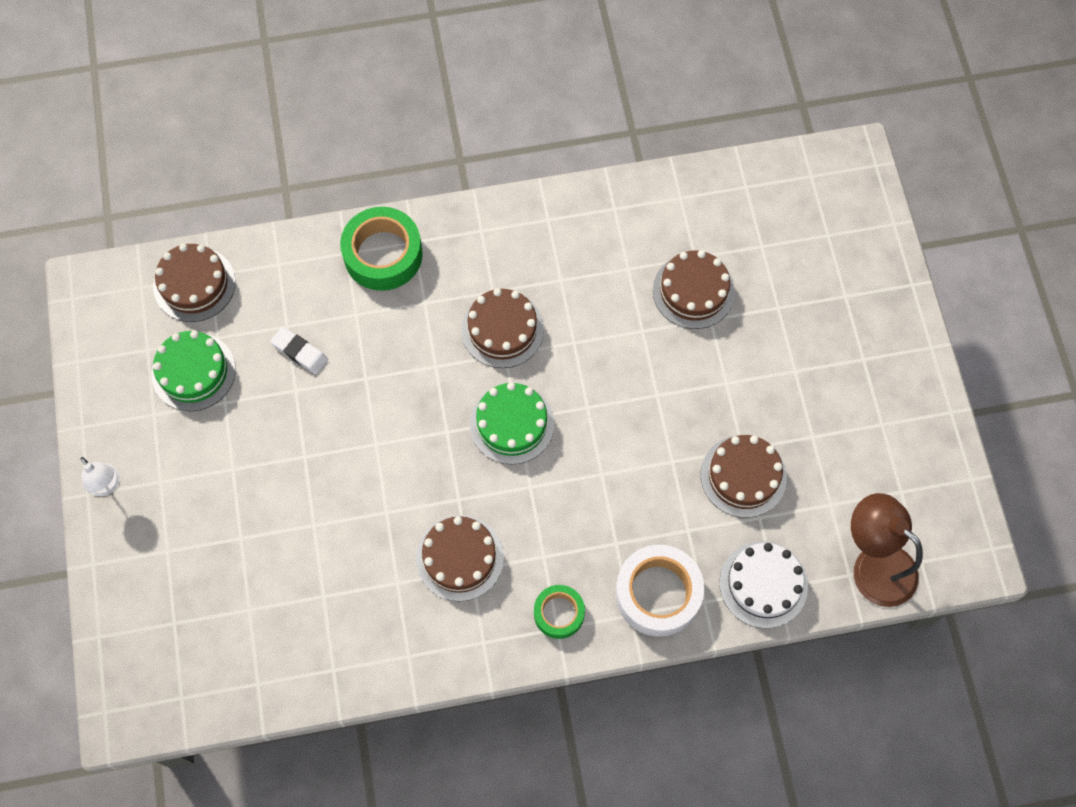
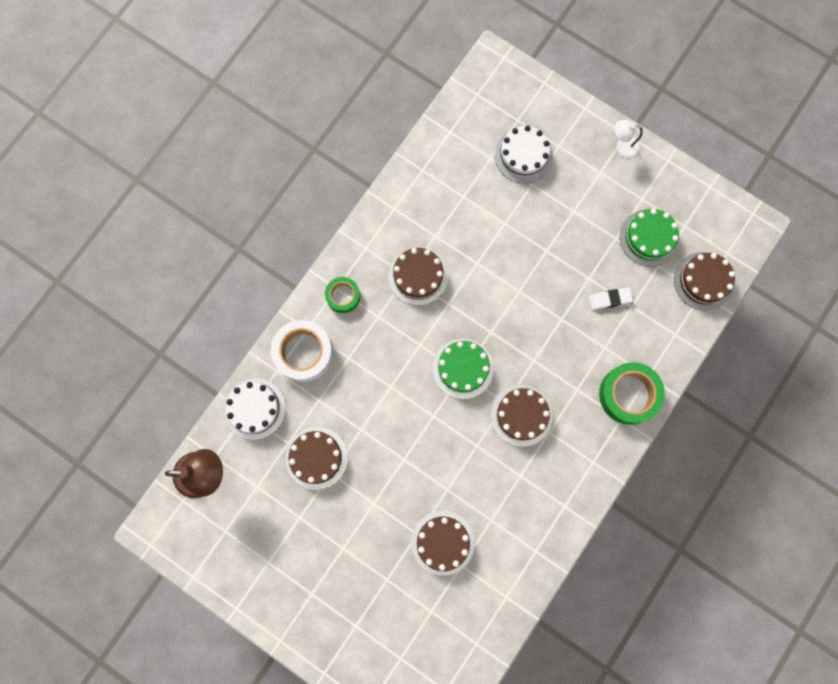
camera: 135 degrees right, 10 degrees up
(213, 577) = (523, 155): none -> white cake

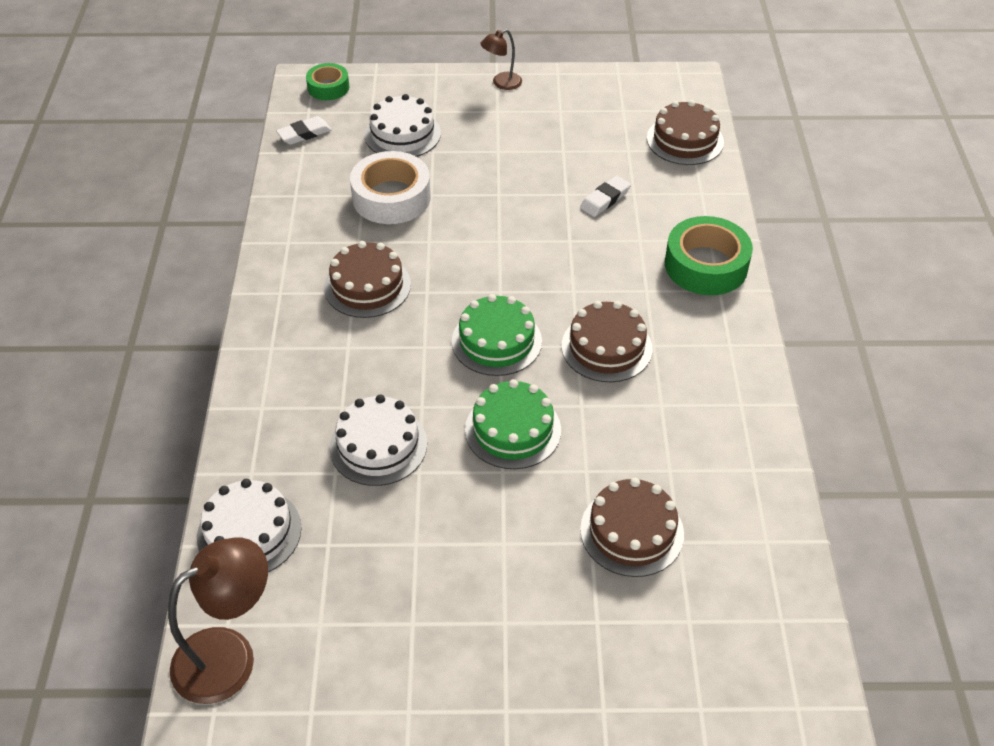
camera: 35 degrees left, 30 degrees down
(303, 352) = (275, 433): white tape -> white tape (391, 197)
(316, 458) = (382, 538): brown cake -> none
(343, 296) = (285, 351): green tape -> green tape (328, 87)
(351, 397) = (378, 445): none -> white cake
(462, 115) = (304, 134): none -> white eraser
(622, 146) = (501, 83): white lamp -> brown lamp
(649, 237) = (596, 134): green cake -> green cake (513, 429)

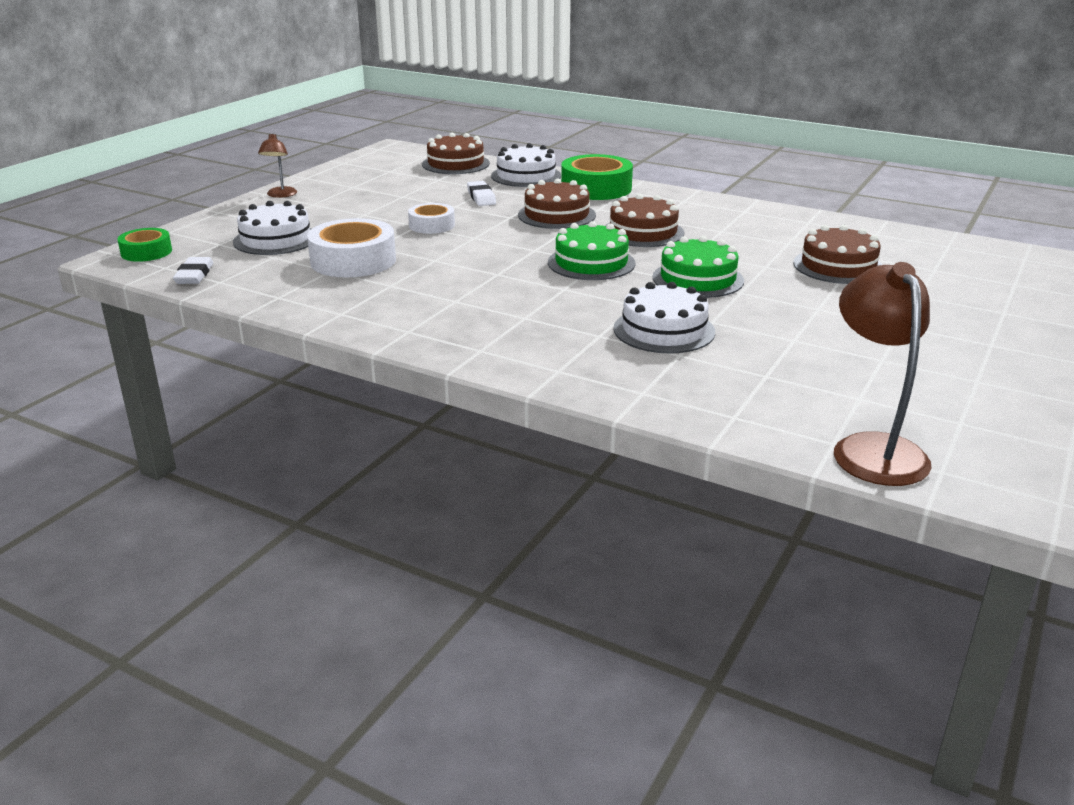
camera: 60 degrees left, 20 degrees down
(249, 532) = (721, 408): white cake -> white cake (526, 176)
(367, 286) = (455, 293): brown cake -> brown cake (556, 215)
(505, 202) = (431, 225): none -> white tape

